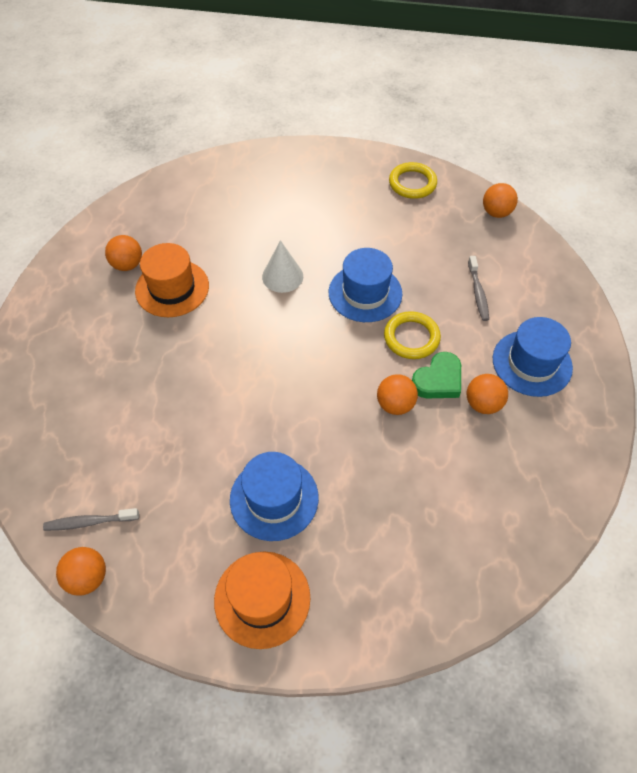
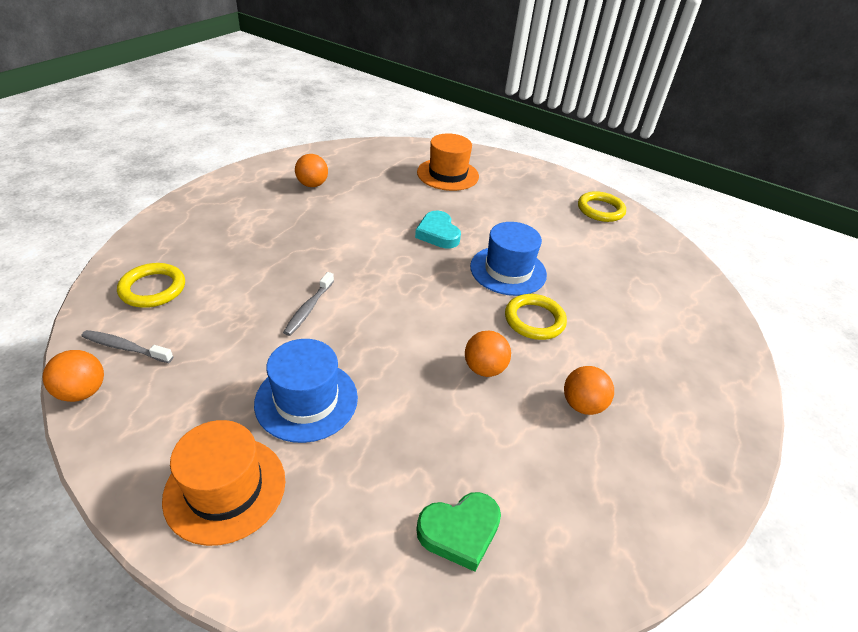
camera: 20 degrees right, 15 degrees down
(65, 453) = (153, 289): none -> yellow ring
(172, 288) = (336, 210): orange hat -> orange hat (447, 174)
(282, 276) = (438, 234): white cone -> turquoise heart
(438, 380) = (543, 365): green heart -> green heart (460, 531)
(478, 293) = (625, 308): grey toothbrush -> grey toothbrush (308, 309)
(496, 213) = (675, 255): orange ball -> none
(532, 363) = (658, 389): blue hat -> none

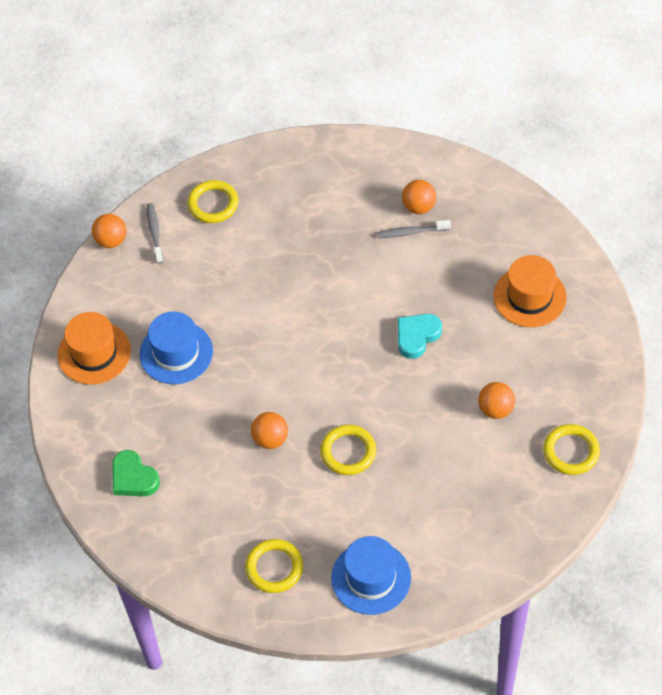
camera: 70 degrees right, 15 degrees up
(308, 309) = (257, 303): grey toothbrush -> grey toothbrush (411, 232)
(508, 270) = (401, 410): blue hat -> blue hat (371, 578)
(582, 405) = (274, 512): orange ball -> orange ball (495, 409)
(658, 436) = (274, 568): none -> yellow ring

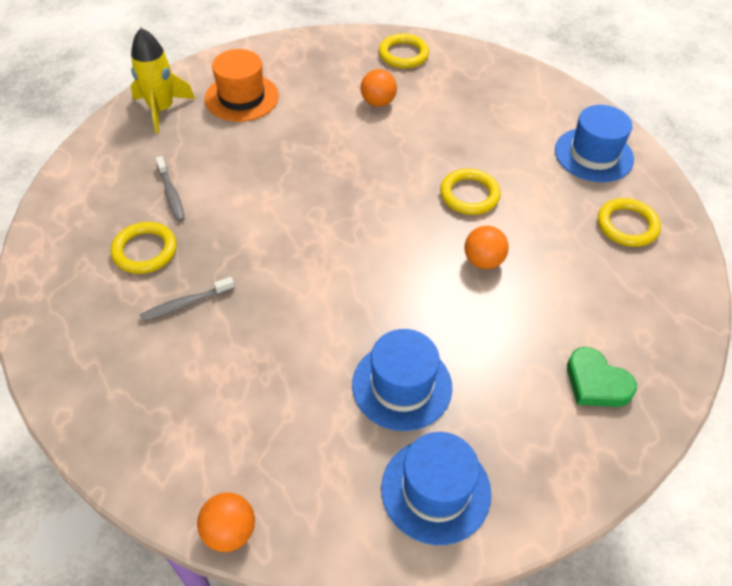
camera: 110 degrees left, 5 degrees down
(94, 353) = (436, 490): orange hat -> blue hat
(133, 478) = (596, 383): green heart -> green heart turned 105 degrees clockwise
(154, 232) = (206, 471): grey toothbrush -> grey toothbrush (185, 304)
(213, 204) = (145, 406): yellow ring -> yellow ring (145, 251)
(417, 336) = (311, 167): turquoise heart -> none
(418, 207) = (133, 194): orange ball -> none
(526, 233) = (162, 109): none -> yellow rocket

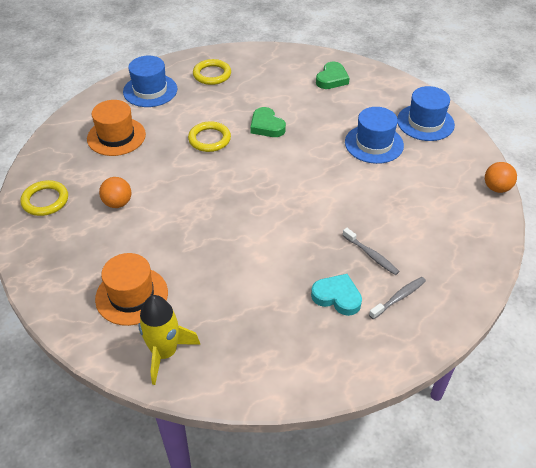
camera: 105 degrees left, 5 degrees down
(145, 251) = (337, 297): yellow ring -> turquoise heart
(171, 194) = (272, 303): grey toothbrush -> grey toothbrush (399, 297)
(483, 261) = (266, 126): orange ball -> green heart
(498, 114) = (116, 136): none -> orange hat

